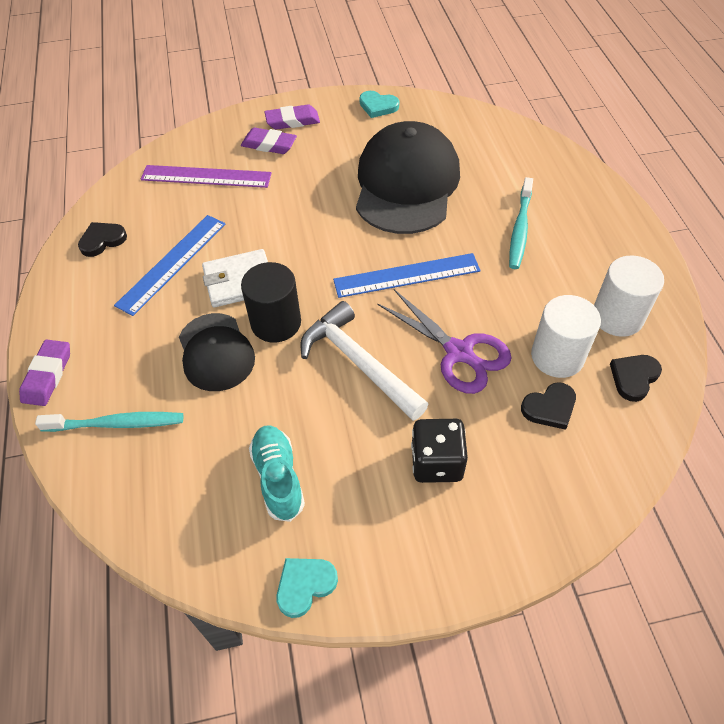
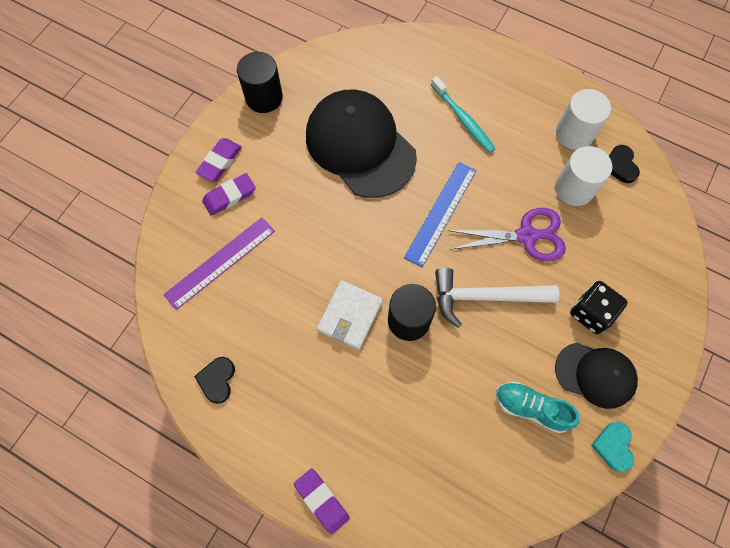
camera: 50 degrees left, 15 degrees up
(117, 424) = (407, 479): turquoise toothbrush -> none
(172, 263) = (290, 347): blue ruler -> none
(216, 352) = (400, 375): black cap -> black cap (595, 374)
(378, 106) = (264, 97): turquoise heart -> black cylinder
(549, 408) = (604, 224): black heart -> none

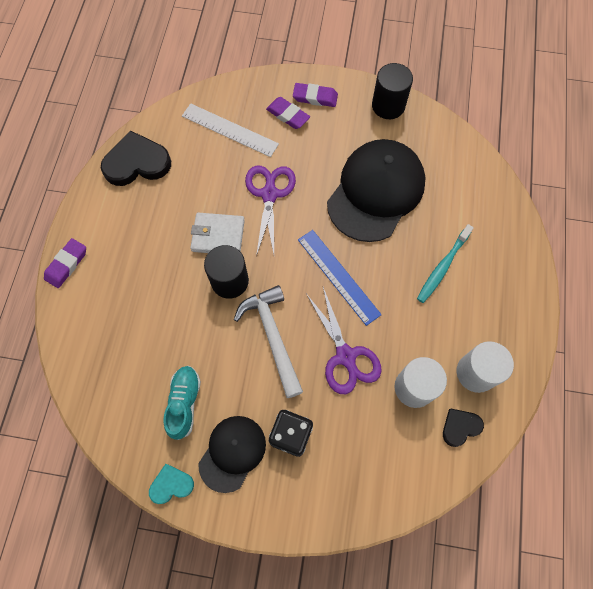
camera: 70 degrees right, 0 degrees up
(217, 380) = (137, 163): black heart -> black heart, size x1.87
(220, 262) = (230, 130): purple ruler -> white ruler
(320, 247) = (269, 194): none -> purple scissors
(440, 213) = (338, 276): blue ruler -> blue ruler turned 45 degrees clockwise
(595, 374) = (232, 453): black cap -> black cap turned 150 degrees counterclockwise

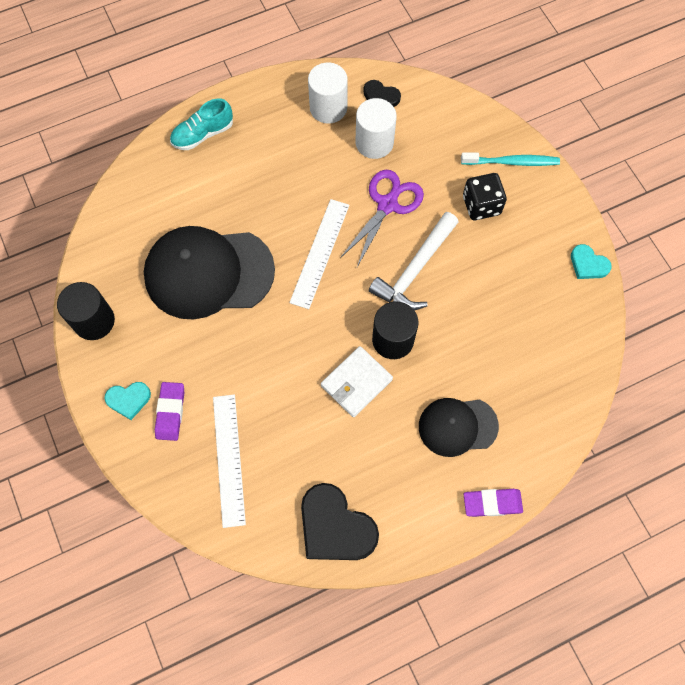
camera: 125 degrees left, 0 degrees up
(184, 403) = (523, 300): turquoise shoe -> turquoise shoe (203, 134)
(218, 235) = (356, 382): white wallet -> white wallet turned 75 degrees clockwise
(232, 453) = (529, 237): black cap -> black cap (457, 426)
(269, 194) = (278, 367): purple scissors -> none
(315, 97) = (128, 399): purple eraser -> turquoise heart
(338, 276) = (320, 253): blue ruler -> white ruler
(442, 267) = (249, 177): turquoise toothbrush -> turquoise toothbrush (512, 162)

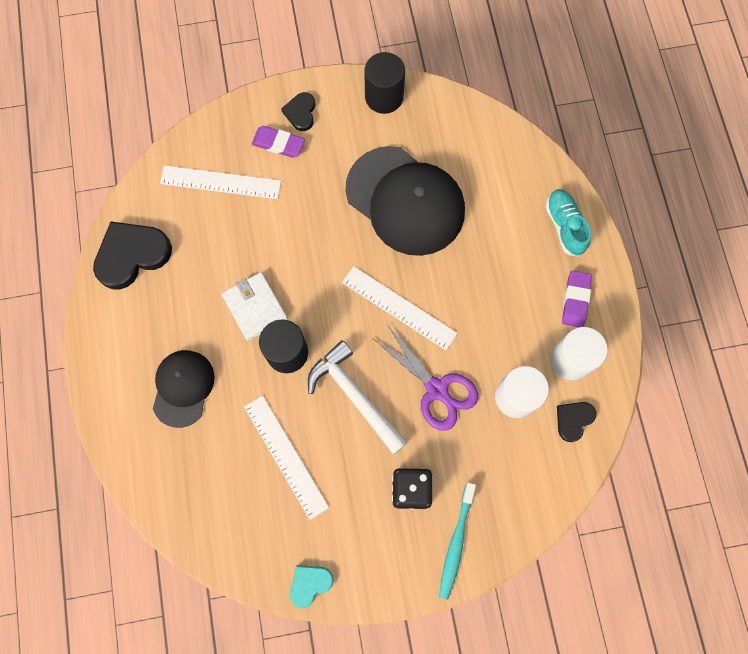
camera: 105 degrees right, 5 degrees up
(128, 399) = (300, 113): turquoise heart -> black heart
(208, 273) = (405, 201): black cap -> black cap turned 120 degrees clockwise
(489, 314) = (286, 456): none -> white ruler
(492, 503) = (102, 397): purple eraser -> purple eraser (575, 300)

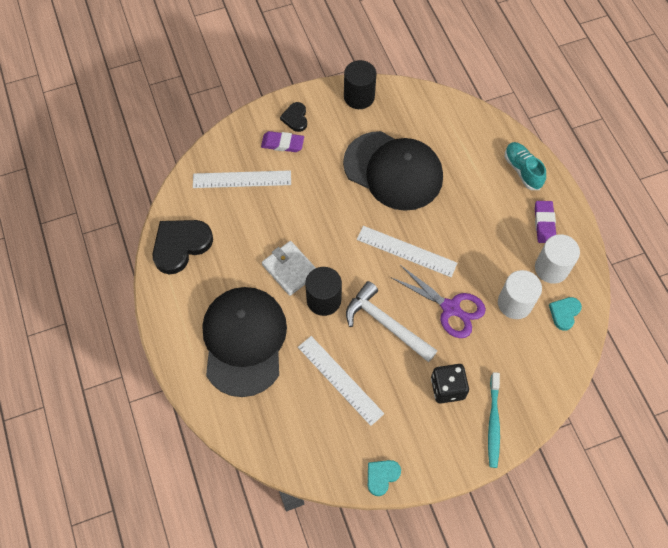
camera: 10 degrees left, 10 degrees down
(183, 388) = (244, 341): black cap -> black cap, size x1.74
(573, 420) = (564, 313): black heart -> turquoise heart

